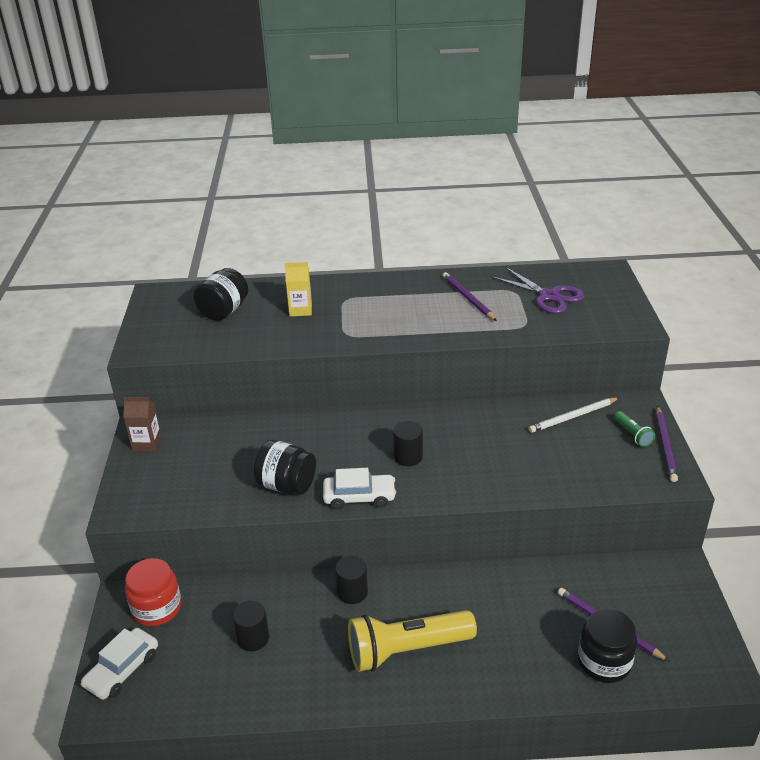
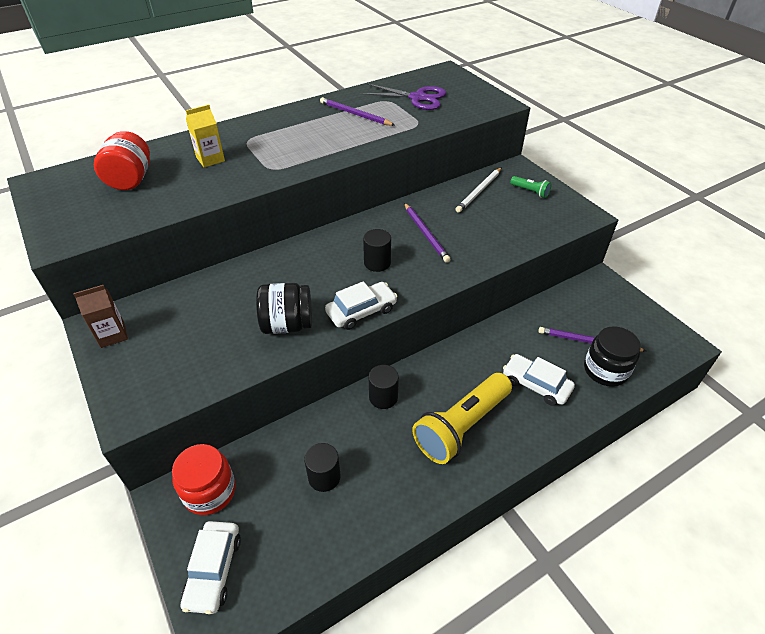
camera: 30 degrees left, 10 degrees up
(224, 311) = (130, 179): black jar -> red jar
(513, 644) = (536, 384): none -> white car
(665, 445) = (557, 192): purple pencil -> purple pencil (425, 233)

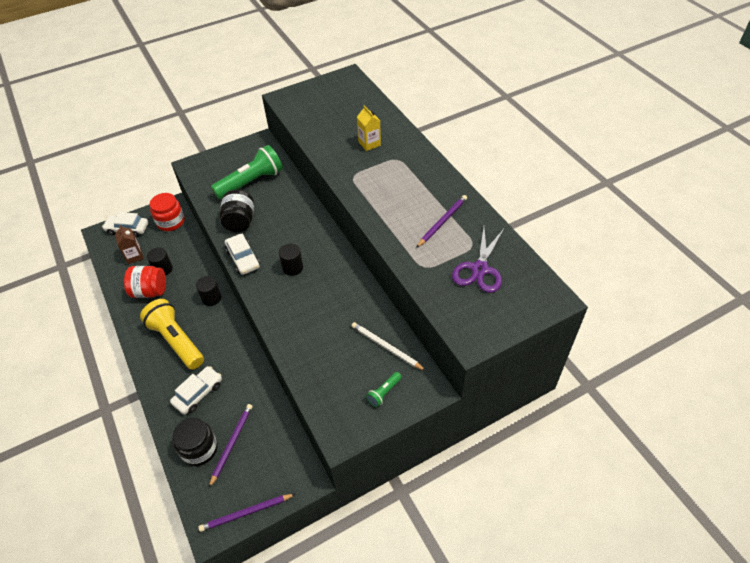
camera: 95 degrees right, 5 degrees up
(112, 335) = (250, 149): brown carton -> brown carton (134, 256)
(130, 179) = (346, 112): red jar -> red jar (150, 291)
(200, 322) = (251, 182): none -> green flashlight
(425, 233) = (325, 300): purple pencil -> purple pencil (246, 513)

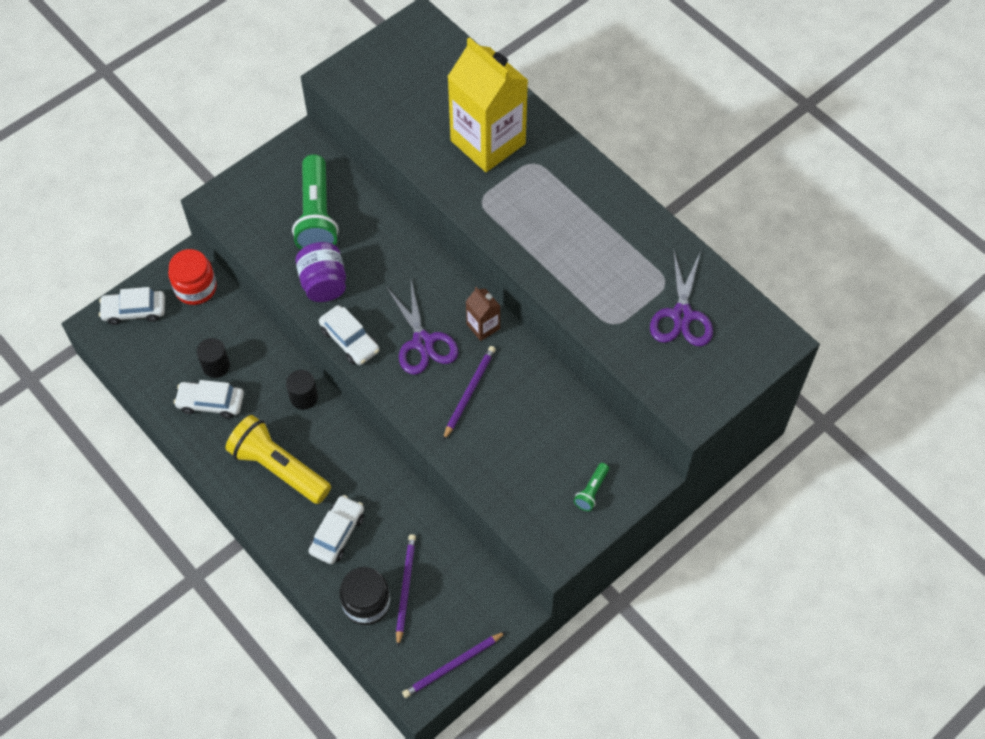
camera: 15 degrees left, 10 degrees up
(134, 256) = (164, 353): brown carton -> brown carton (483, 326)
(150, 291) = (211, 403): red jar -> white car
(240, 222) = (323, 284): black jar -> purple jar
(251, 182) = (316, 216): green flashlight -> green flashlight turned 135 degrees clockwise
(292, 268) = (423, 342): black cylinder -> purple scissors
(369, 143) = (488, 142): yellow carton -> yellow carton, size x2.25
(386, 347) = (579, 432): white pencil -> none
(442, 222) = (619, 254): purple pencil -> purple pencil (469, 393)

